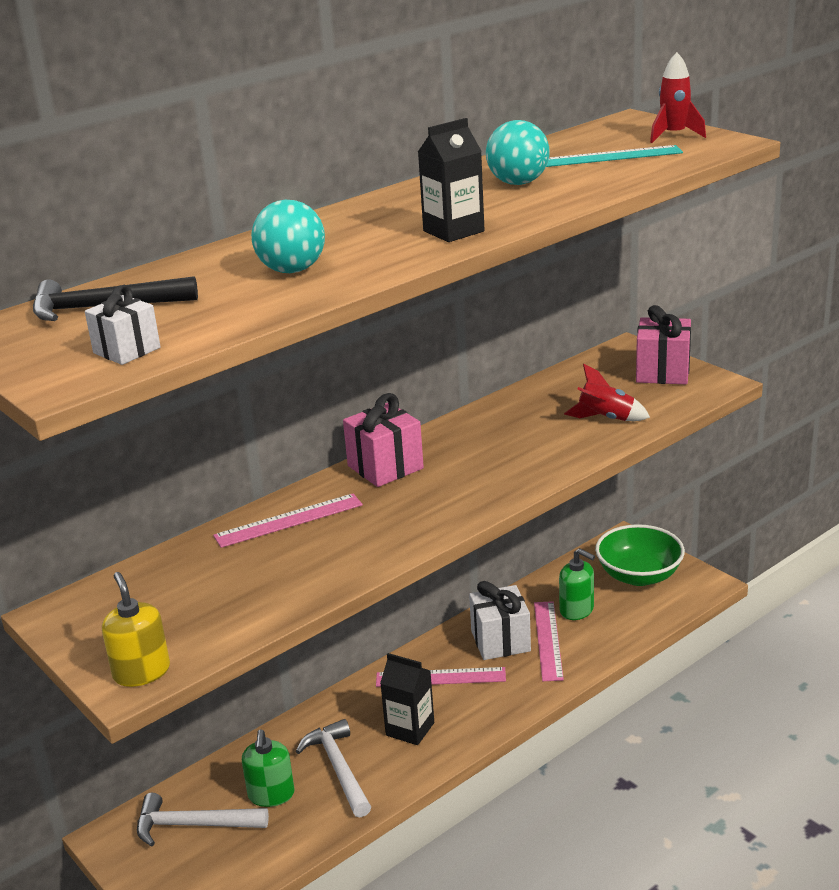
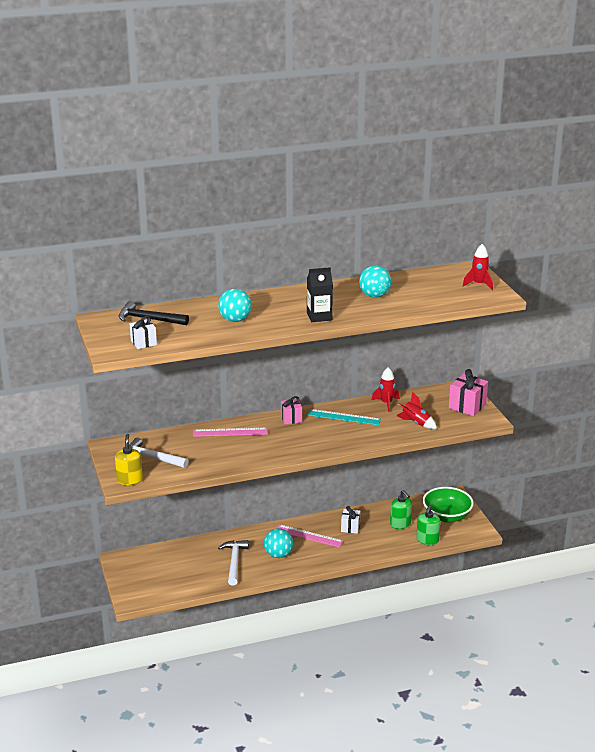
camera: 20 degrees right, 0 degrees up
(193, 825) = (157, 565): white hammer -> white hammer (152, 458)
(271, 795) = (197, 563): green soap dispenser -> green soap dispenser (427, 540)
(385, 467) = (291, 419): pink gift -> pink gift, size x0.63
(410, 729) = (278, 555): black carton -> turquoise ball
(500, 641) = (350, 527): white gift -> white gift, size x0.63
(529, 400) = (386, 403): none -> red rocket
(548, 640) = (374, 534): pink ruler -> none
(608, 157) = (432, 290): turquoise ruler -> turquoise ruler (344, 417)

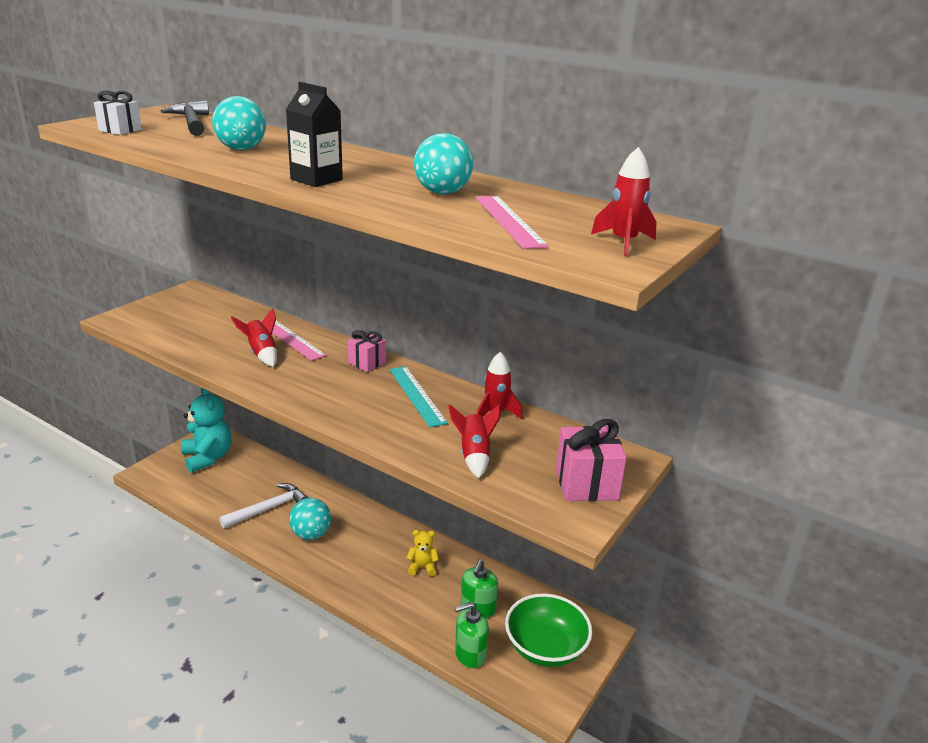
camera: 50 degrees right, 0 degrees up
(129, 480) = (127, 320): yellow soap dispenser -> none
(146, 568) = (207, 458): none -> turquoise teddy bear
(152, 458) = (186, 317): white hammer -> none
(239, 447) = (261, 354): none -> red rocket
(309, 536) = (371, 540): pink ruler -> pink ruler (509, 221)
(350, 527) = (422, 567): white gift -> yellow teddy bear

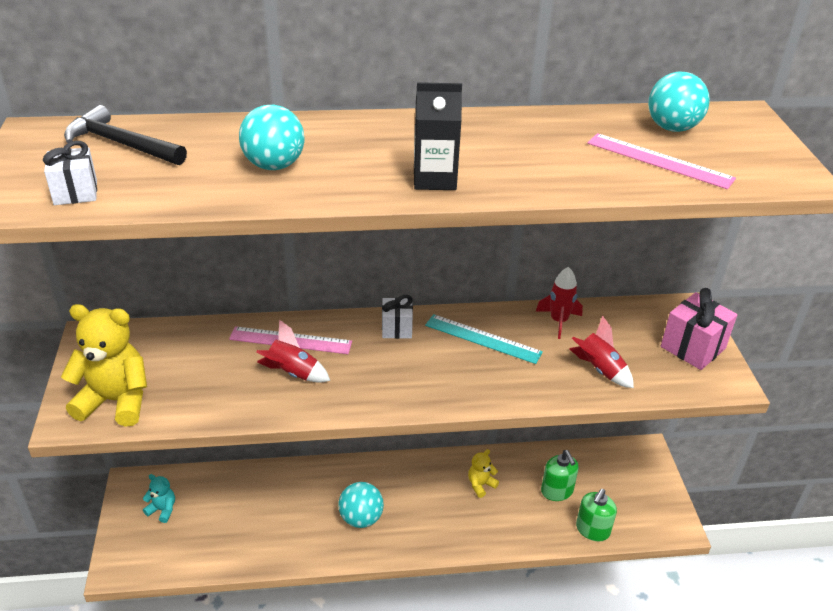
camera: 40 degrees left, 10 degrees up
(150, 322) = (116, 401): none -> yellow teddy bear
(207, 458) = (162, 510): turquoise teddy bear -> turquoise teddy bear, size x0.50
(269, 509) = (293, 520): white hammer -> none
(367, 363) = (397, 329): pink gift -> white gift
(442, 193) = (554, 148): turquoise ball -> turquoise ball (672, 128)
(545, 648) = (630, 488): green bowl -> none
(623, 242) = (758, 149): red rocket -> none

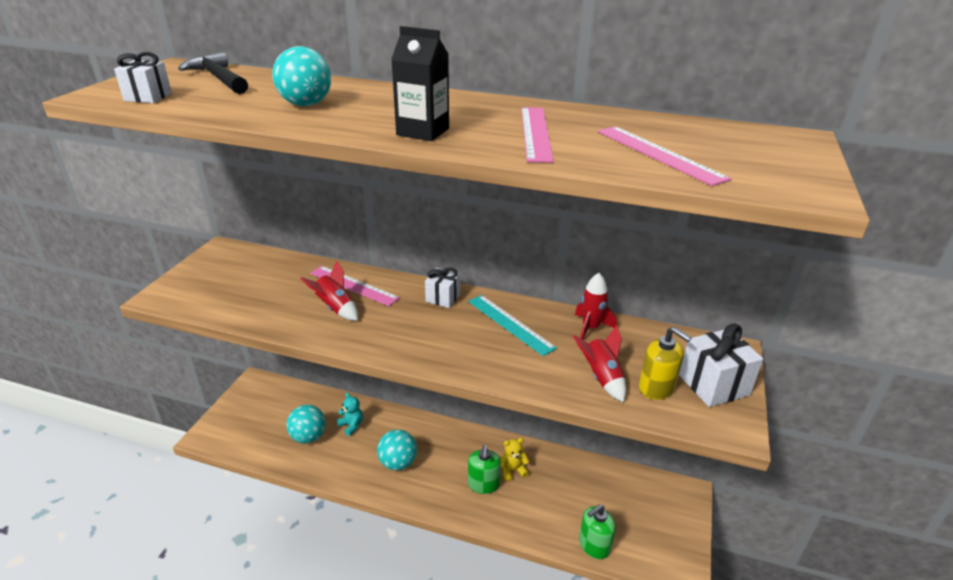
camera: 25 degrees right, 5 degrees down
(116, 401) = (199, 293): yellow teddy bear -> none
(162, 510) = (262, 406): turquoise teddy bear -> turquoise teddy bear (351, 425)
(536, 157) = (535, 133): none -> pink ruler
(557, 491) = (579, 499): green soap dispenser -> green soap dispenser (483, 484)
(650, 365) = (656, 387): none -> yellow soap dispenser
(672, 128) = (701, 135): turquoise ball -> turquoise ball (308, 437)
(693, 347) = (713, 385): pink gift -> white gift

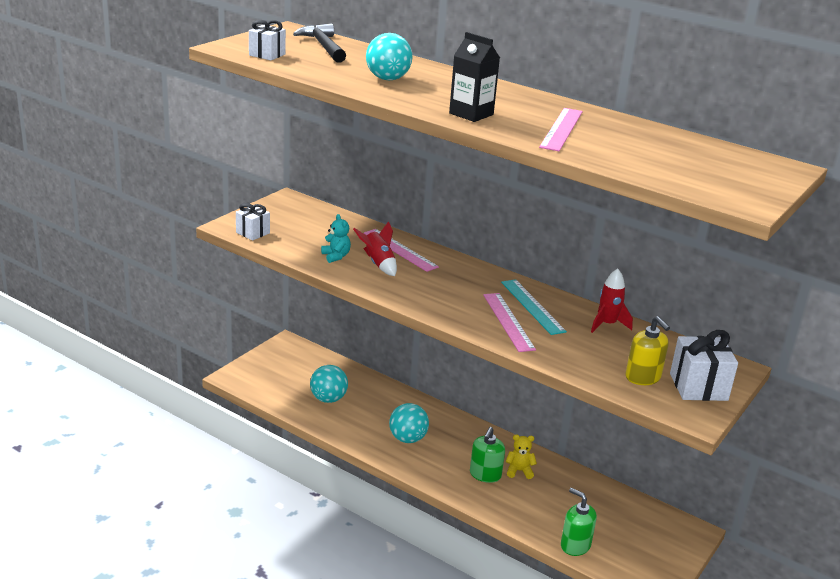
camera: 15 degrees right, 5 degrees down
(351, 425) = (371, 399): turquoise teddy bear -> turquoise teddy bear (336, 256)
(443, 298) = (478, 275): white gift -> white gift (253, 233)
(594, 545) = (575, 545): green soap dispenser -> green soap dispenser turned 60 degrees clockwise
(601, 377) = (596, 360): red rocket -> none
(659, 154) = (650, 159): pink ruler -> pink ruler (508, 321)

